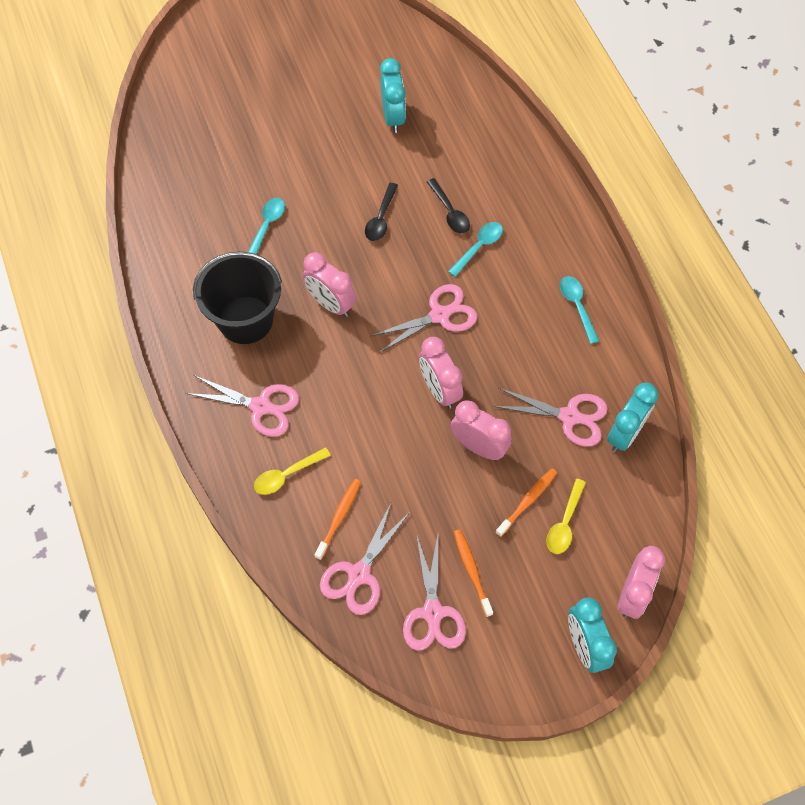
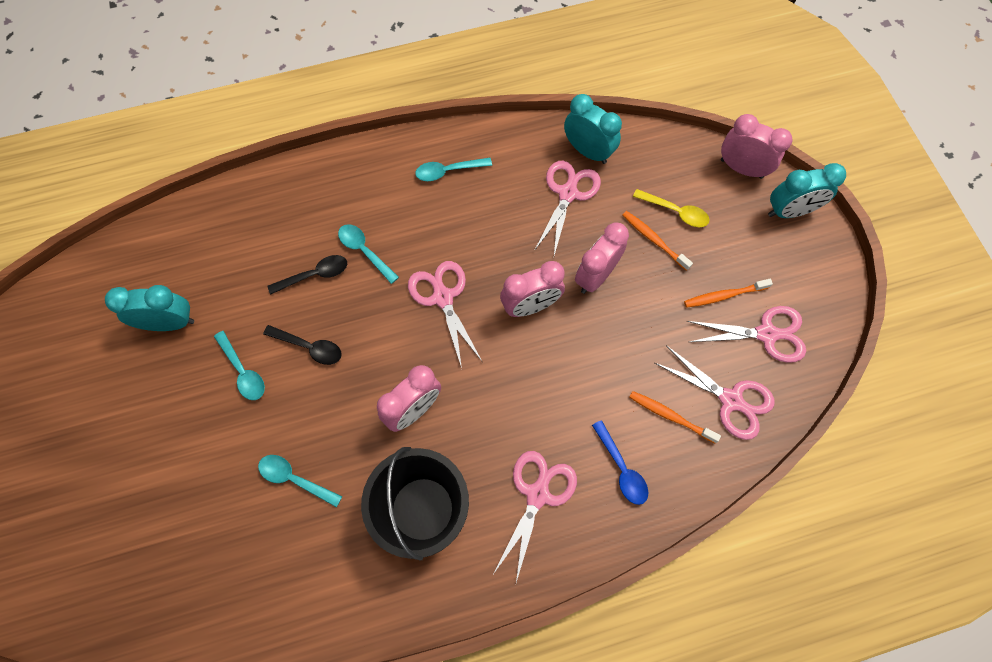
camera: 85 degrees left, 5 degrees up
(287, 475) = (621, 469): yellow spoon -> blue spoon
(355, 175) = (243, 371): none -> turquoise spoon

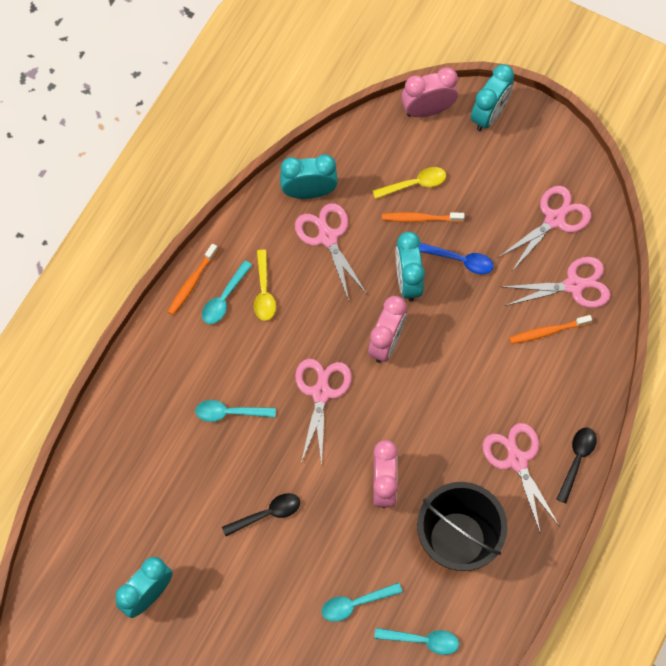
camera: 45 degrees left, 0 degrees up
(243, 371) = (240, 574): turquoise spoon -> turquoise spoon (422, 640)
(315, 275) = (213, 462): black spoon -> black spoon (576, 460)
(443, 298) = (321, 393): pink scissors -> pink scissors turned 75 degrees clockwise
(480, 191) = (264, 292): none -> yellow spoon
(595, 276) = (407, 281): pink clock -> turquoise clock
(621, 469) = (551, 394): blue spoon -> blue spoon (461, 260)
(724, 295) = (503, 217): orange toothbrush -> orange toothbrush (192, 283)

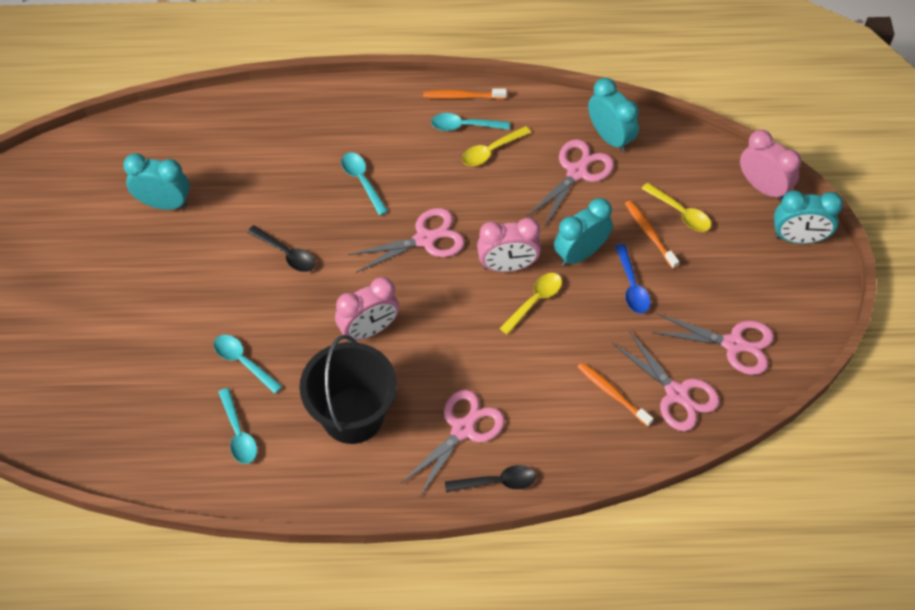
camera: 60 degrees right, 10 degrees down
(431, 341) = (535, 301): none -> yellow spoon

